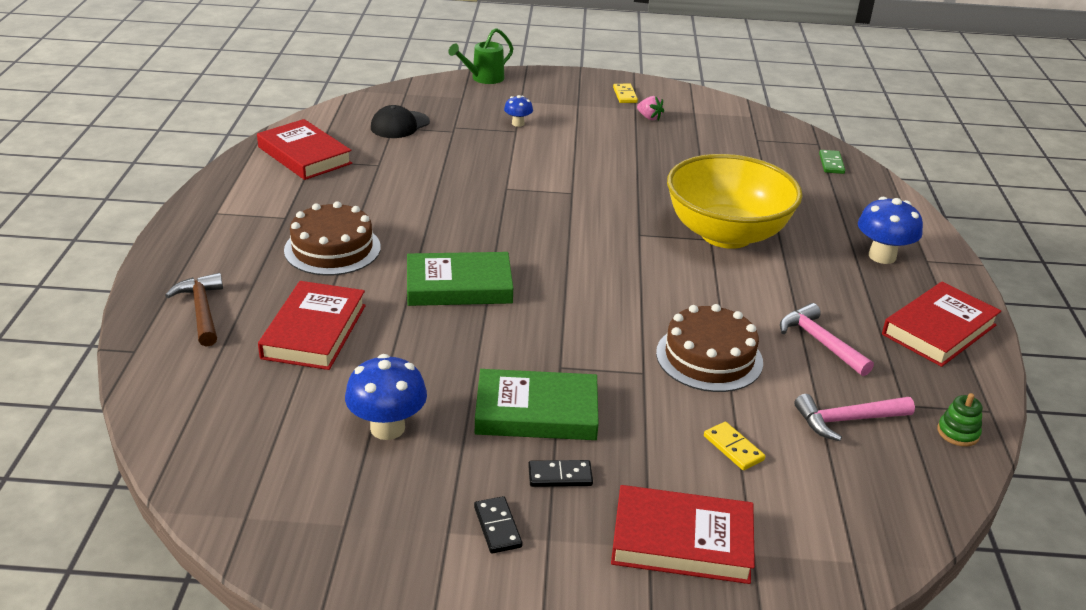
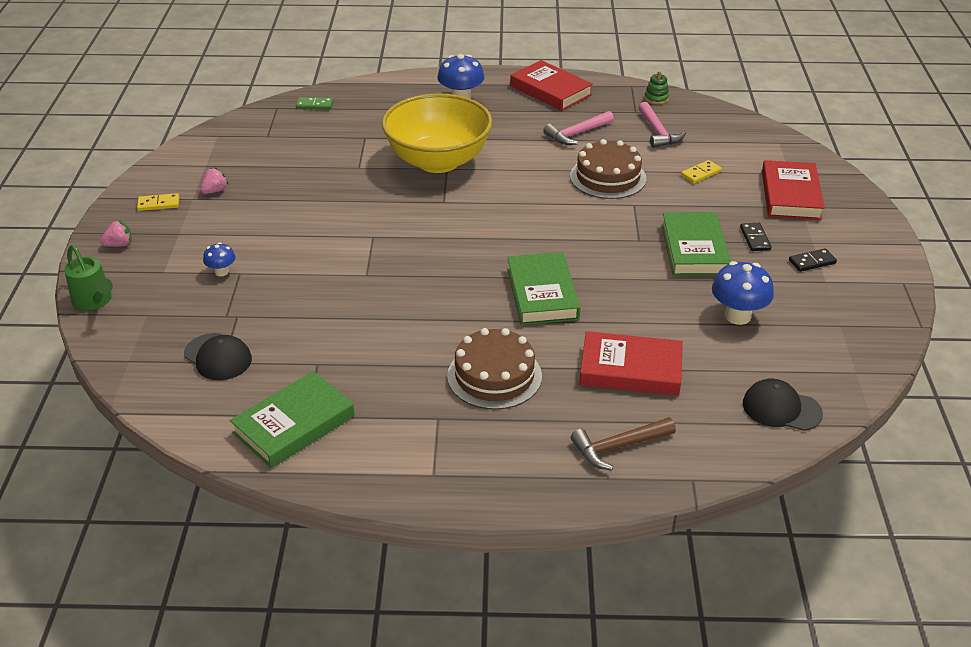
camera: 90 degrees left, 5 degrees up
(207, 434) = (781, 408): none -> black cap
(304, 155) = (294, 424): red book -> green book
(561, 83) = (119, 244): none -> pink strawberry

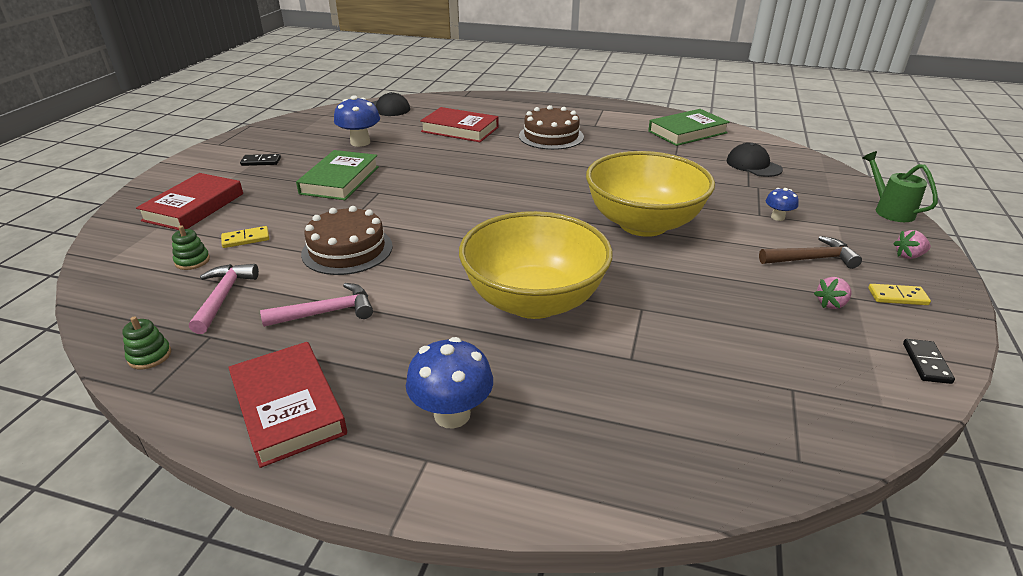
camera: 165 degrees left, 5 degrees down
(314, 105) = (724, 452): green domino -> none
(359, 242) = (643, 224): none -> yellow bowl
(542, 293) = (491, 169): green book -> none
(618, 447) = (494, 107): brown hammer -> brown hammer (811, 259)
(716, 151) = (192, 261): none -> green stacking toy
(755, 238) = (280, 180): black domino -> black domino (926, 363)

